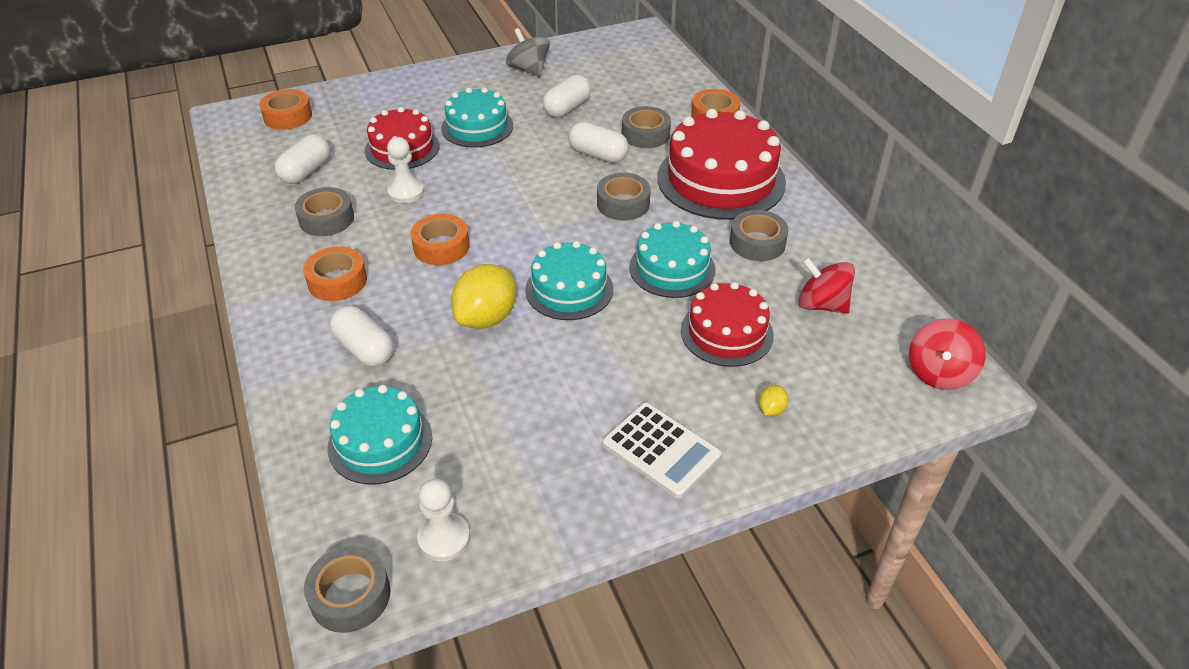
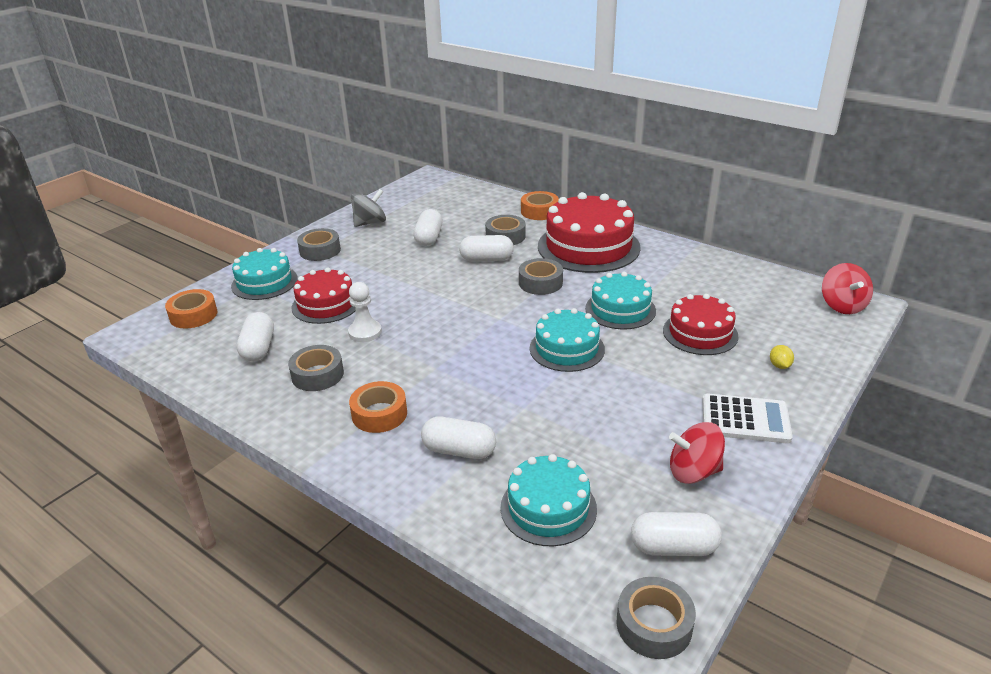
camera: 30 degrees left, 10 degrees down
(441, 247) = (438, 358): orange tape -> none
(444, 538) = (673, 547): white pawn -> white capsule
(477, 127) = (372, 271): turquoise cake -> turquoise cake (264, 282)
(486, 318) = (529, 390): yellow lemon -> none
(529, 70) = (370, 223): grey spinning top -> grey spinning top turned 120 degrees clockwise
(757, 243) = (655, 274): grey tape -> grey tape (320, 250)
(821, 305) = (735, 295): red spinning top -> red spinning top (693, 472)

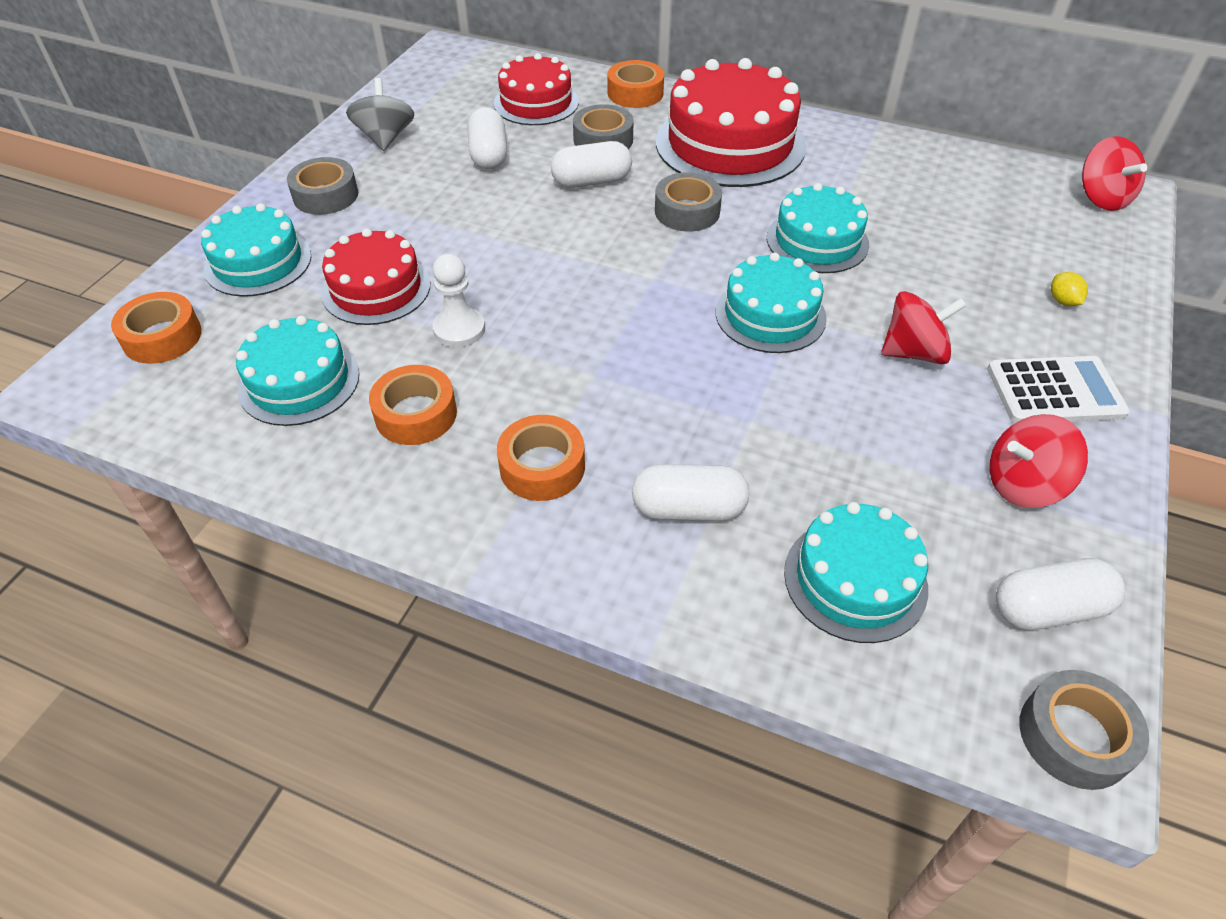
camera: 15 degrees left, 15 degrees up
(258, 348) = (299, 382): white capsule -> turquoise cake
(317, 375) = (416, 414): grey tape -> orange tape
(370, 223) = (385, 138): grey spinning top -> grey spinning top turned 45 degrees counterclockwise
(655, 383) = (914, 352): none -> red spinning top
(700, 333) = (940, 264): red cake -> red cake (536, 102)

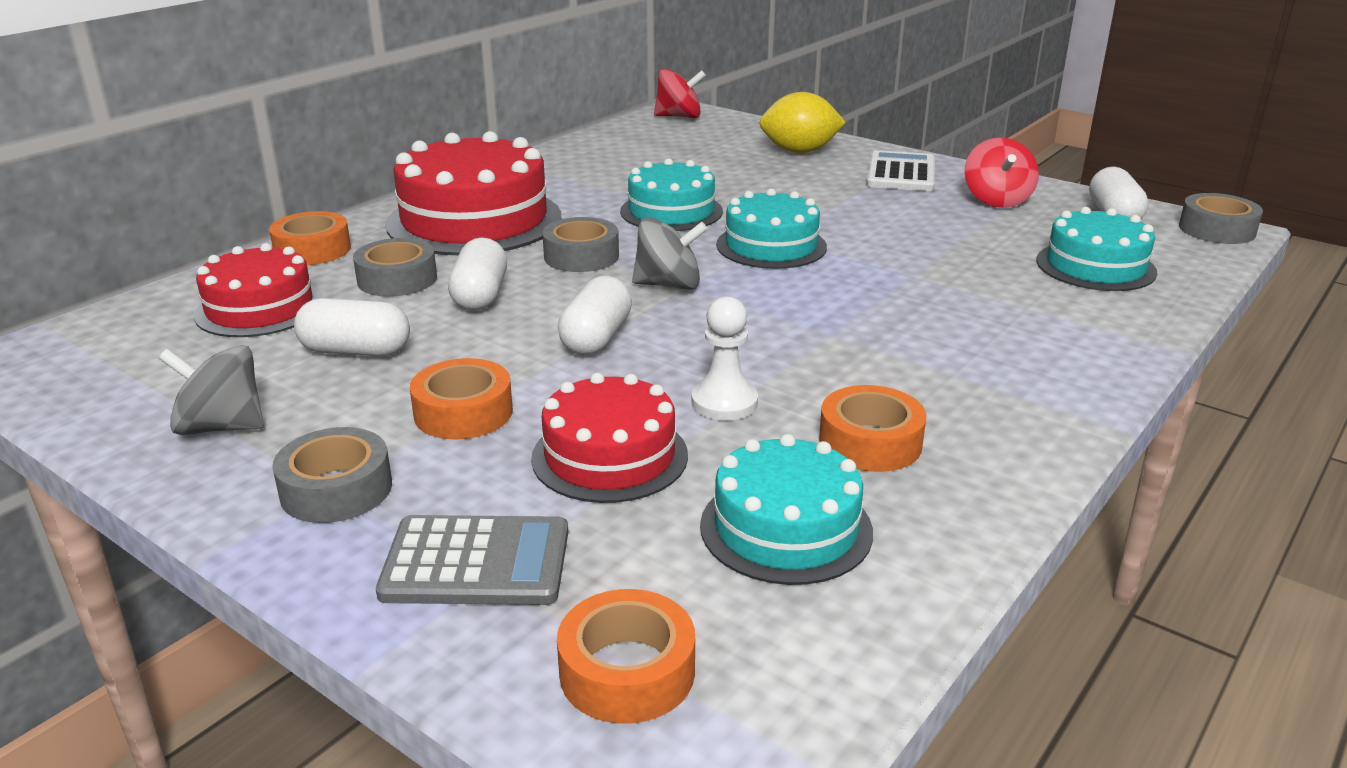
camera: 75 degrees left, 20 degrees down
(258, 262) = (476, 562): turquoise cake -> grey calculator
(542, 467) = (964, 375): orange tape -> orange tape (463, 412)
(652, 268) = (669, 285): none -> grey spinning top
(688, 509) = (1022, 315): white capsule -> white capsule (596, 338)
(914, 352) = (843, 205): red spinning top -> none
(1063, 301) = (799, 151): yellow lemon -> yellow lemon, size x2.28

